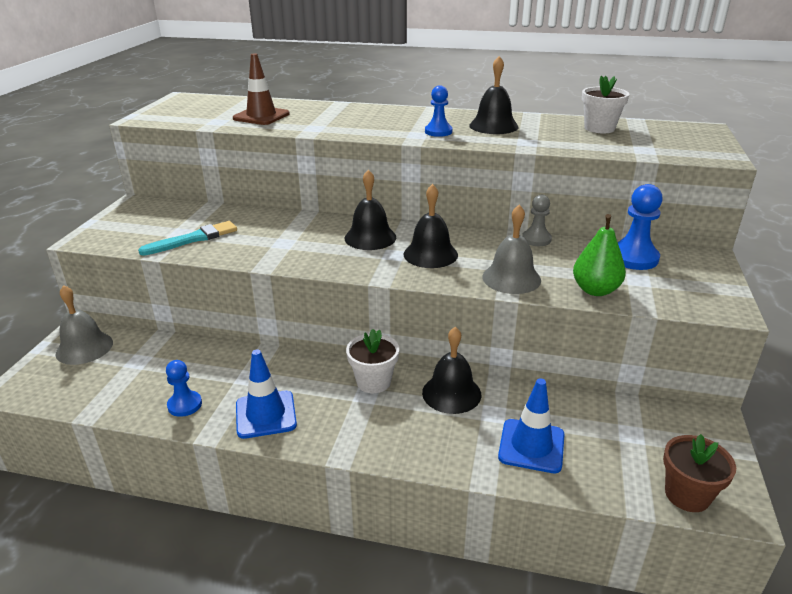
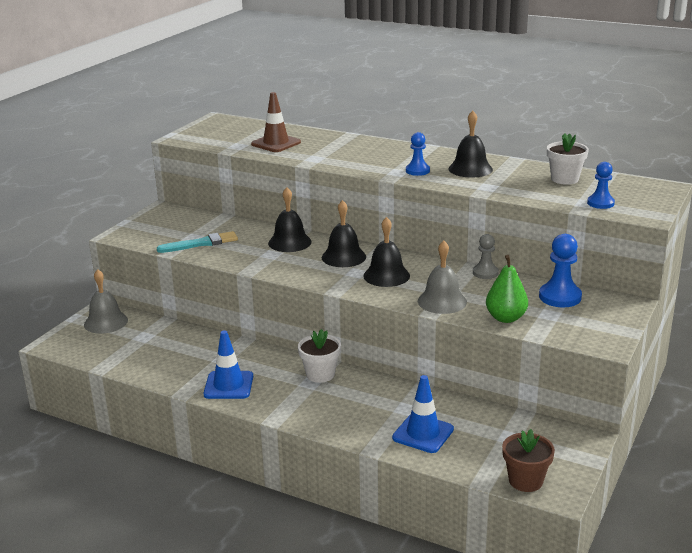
camera: 15 degrees right, 5 degrees down
(185, 405) = (171, 371): blue pawn -> blue pawn (600, 203)
(451, 393) = (379, 390): black bell -> black bell (289, 242)

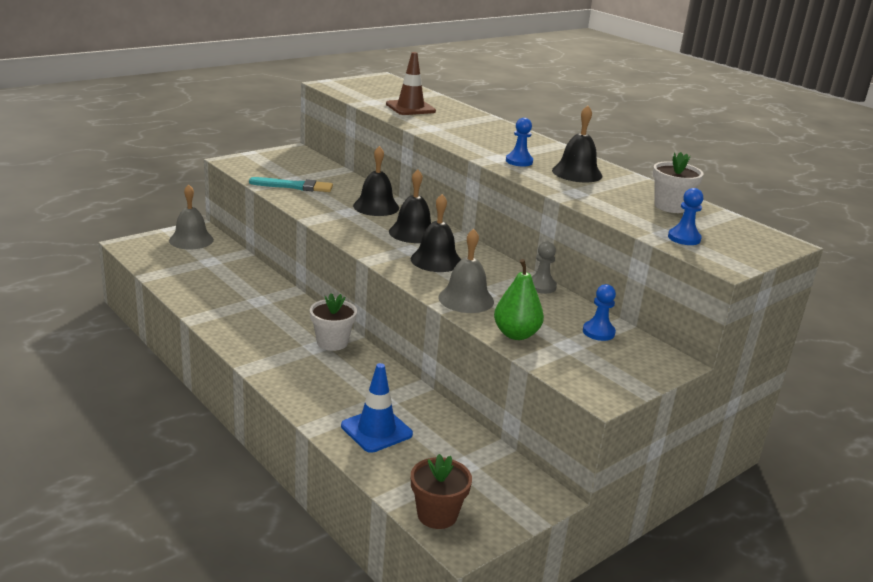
camera: 20 degrees right, 0 degrees up
(228, 385) = (239, 325): blue traffic cone -> none
(560, 297) = (598, 332): blue pawn -> blue pawn, size x0.65

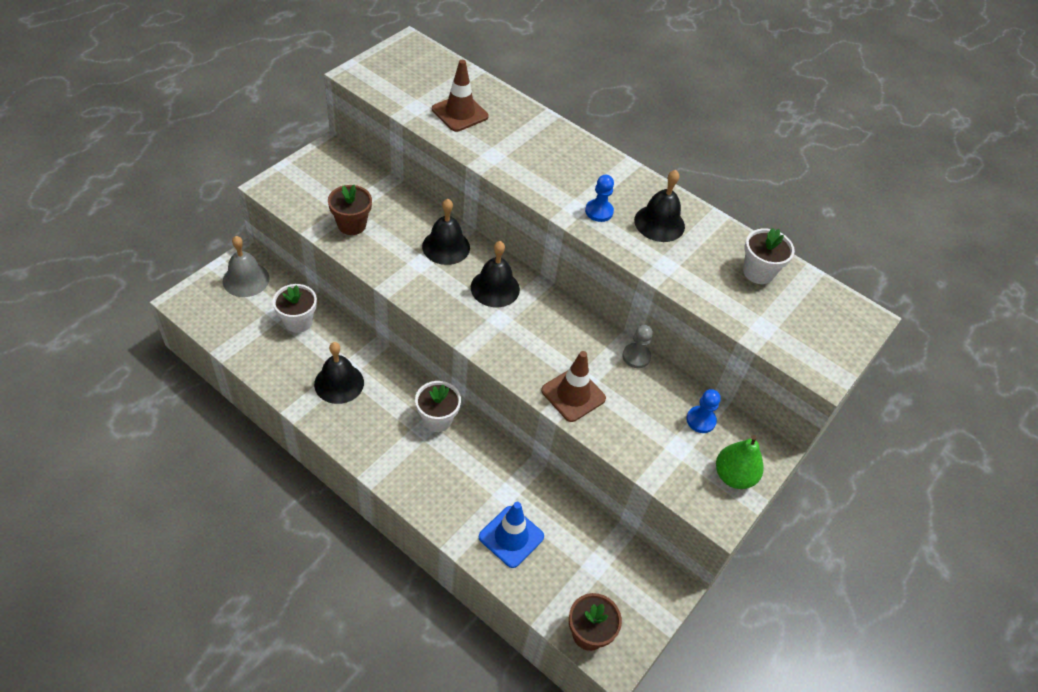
camera: 15 degrees left, 25 degrees up
(226, 268) = (298, 321): none -> white flower pot
(294, 186) = (352, 225): turquoise brush -> brown flower pot
(436, 260) = (529, 333): black bell -> black bell (339, 383)
(466, 299) = (573, 394): grey bell -> brown traffic cone
(516, 334) = (630, 441): green pear -> green pear (733, 476)
(684, 238) = (780, 332): blue pawn -> none

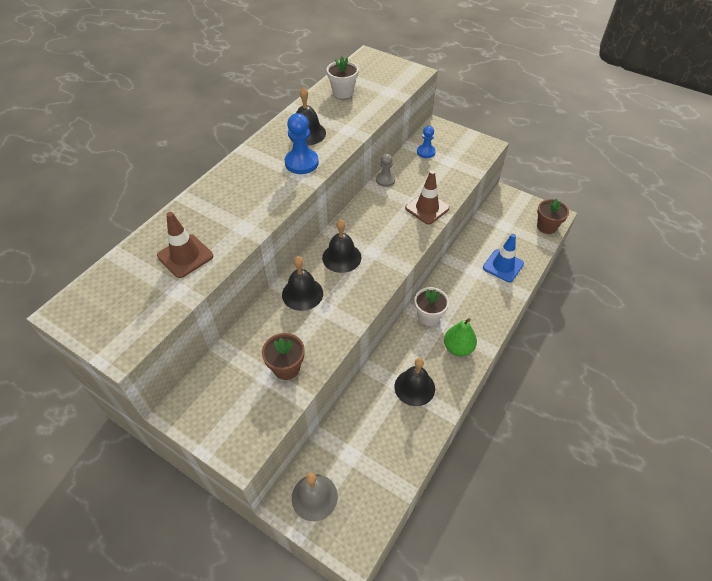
camera: 90 degrees left, 0 degrees up
(298, 321) = (357, 434): white flower pot -> none
(599, 211) = (301, 163): blue pawn -> blue pawn, size x1.55
(733, 476) = (459, 140): green pear -> green pear (458, 348)

